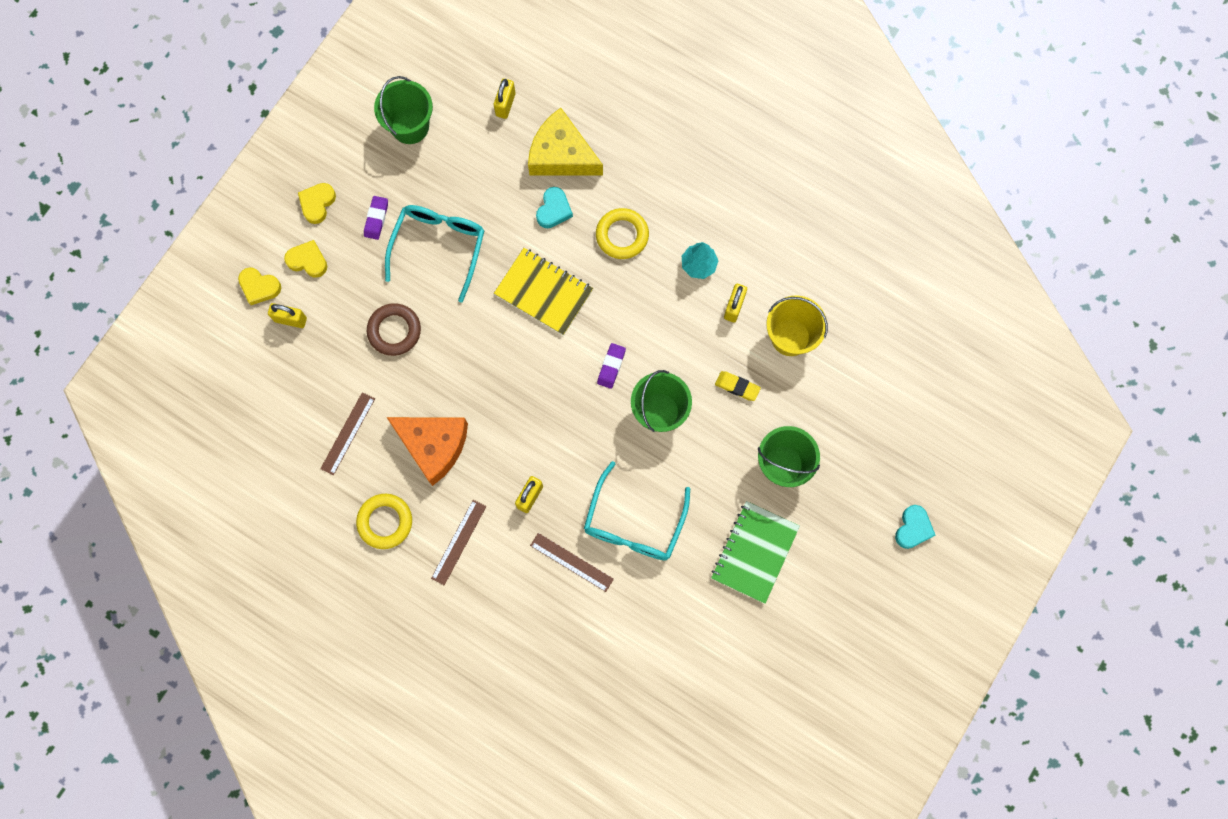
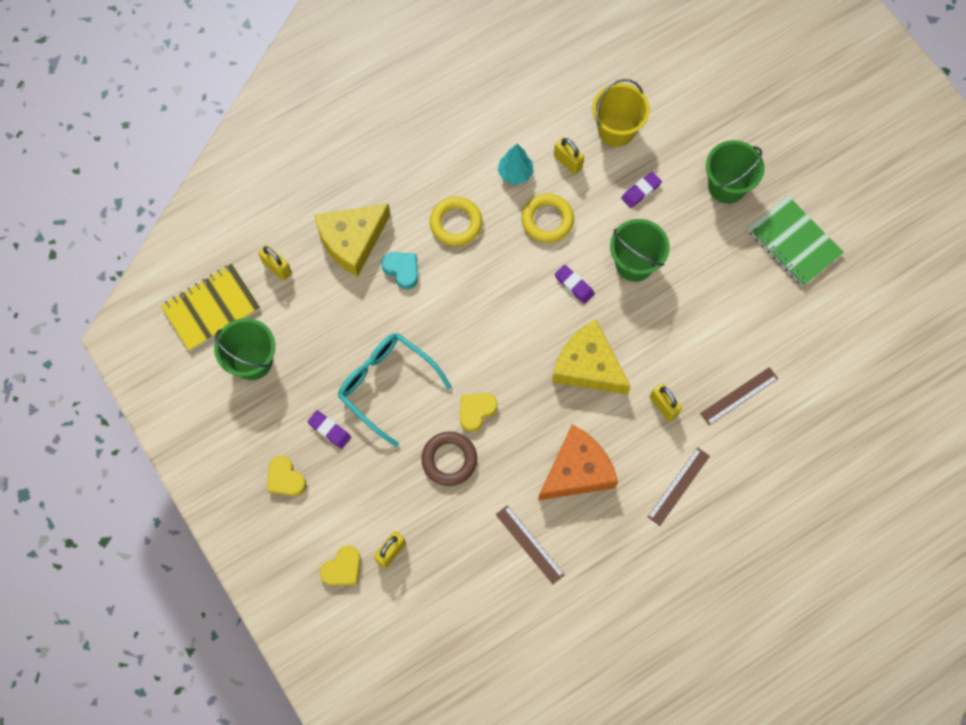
camera: 65 degrees left, 5 degrees down
(308, 261) = (339, 511): yellow heart -> yellow heart (476, 411)
(385, 522) = (630, 545): yellow ring -> yellow ring (547, 220)
(459, 542) = (678, 486): brown ruler -> brown ruler turned 75 degrees clockwise
(538, 412) = (588, 366): none -> yellow cheese
(543, 292) = (476, 312): yellow notebook -> yellow notebook (211, 308)
(634, 523) = (726, 328): turquoise glasses -> none
(737, 387) = (641, 191): yellow eraser -> purple eraser
(913, 528) = (825, 111): turquoise heart -> none

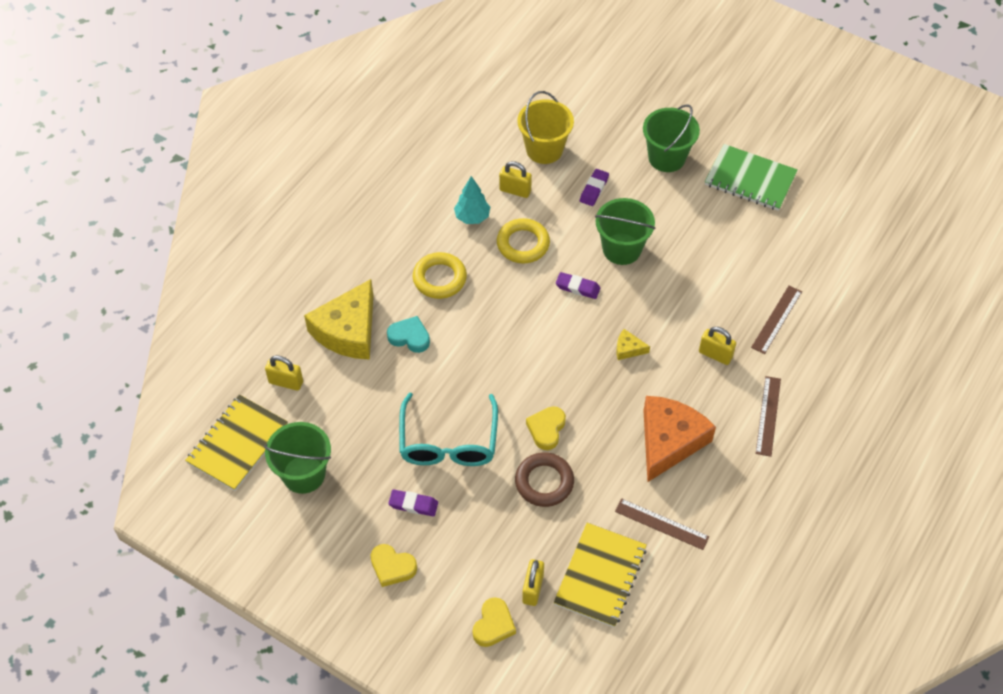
camera: 25 degrees left, 15 degrees down
(387, 385) = (448, 442): turquoise glasses -> turquoise glasses turned 105 degrees counterclockwise
(453, 567) = (600, 576): none -> yellow notebook
(588, 366) = (628, 349): yellow cheese -> yellow cheese, size x0.42

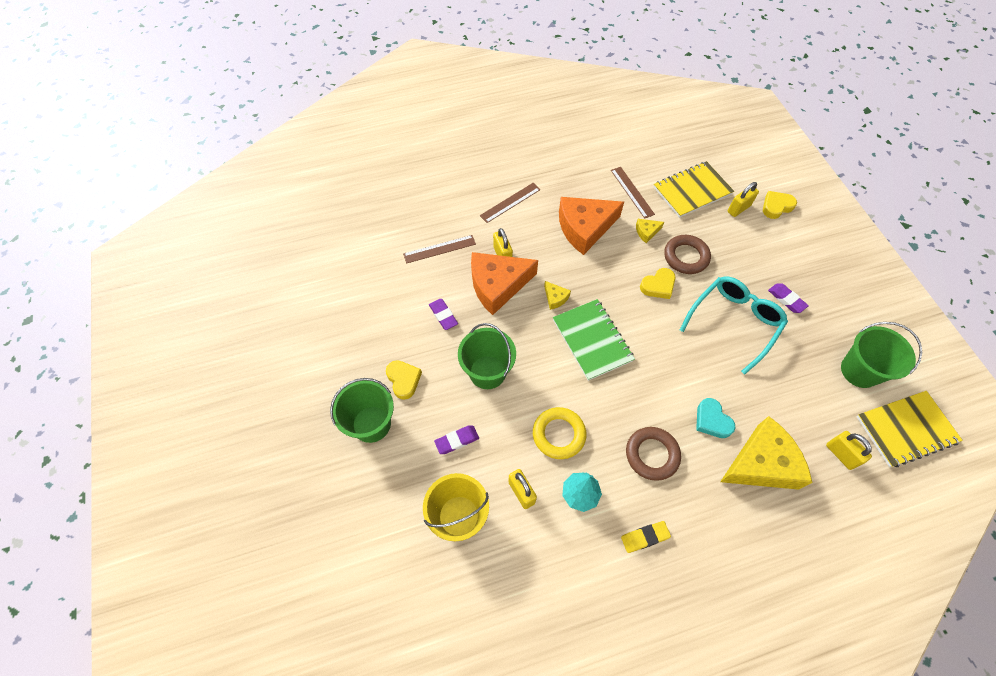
camera: 140 degrees left, 5 degrees up
(392, 567) = (824, 273): yellow heart -> yellow heart (403, 380)
(404, 222) = (645, 537): none -> yellow eraser
(439, 278) = (652, 455): yellow ring -> brown ring
(577, 287) = (549, 366): purple eraser -> purple eraser (443, 315)
(605, 483) = (646, 232): none -> yellow cheese
(689, 324) = (497, 285): none -> orange cheese
(750, 179) = (335, 355): green notebook -> green notebook (592, 340)

